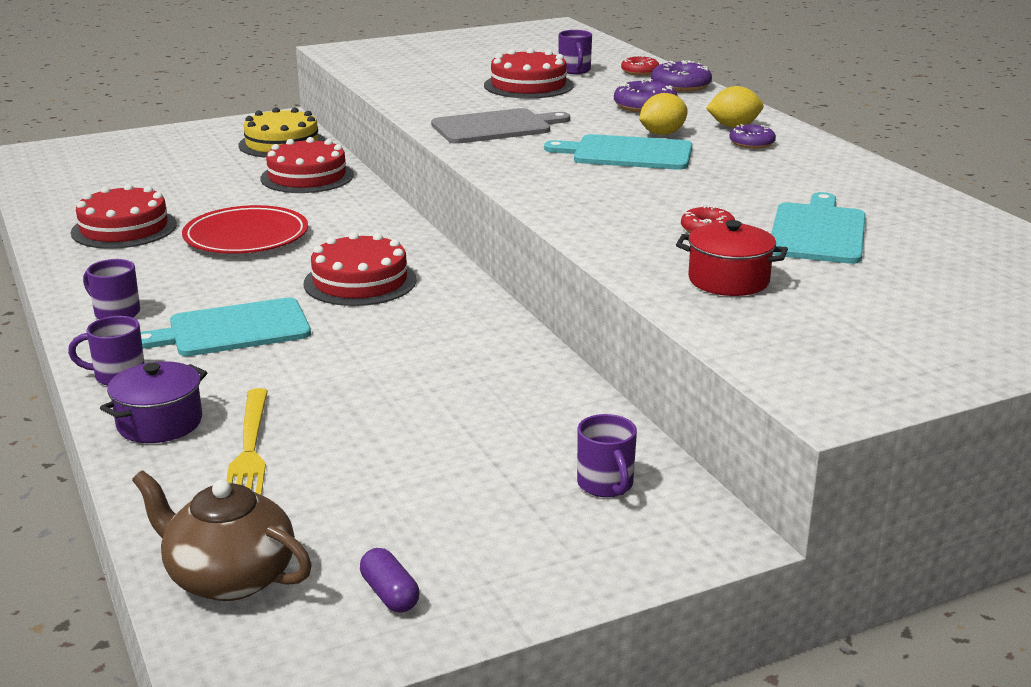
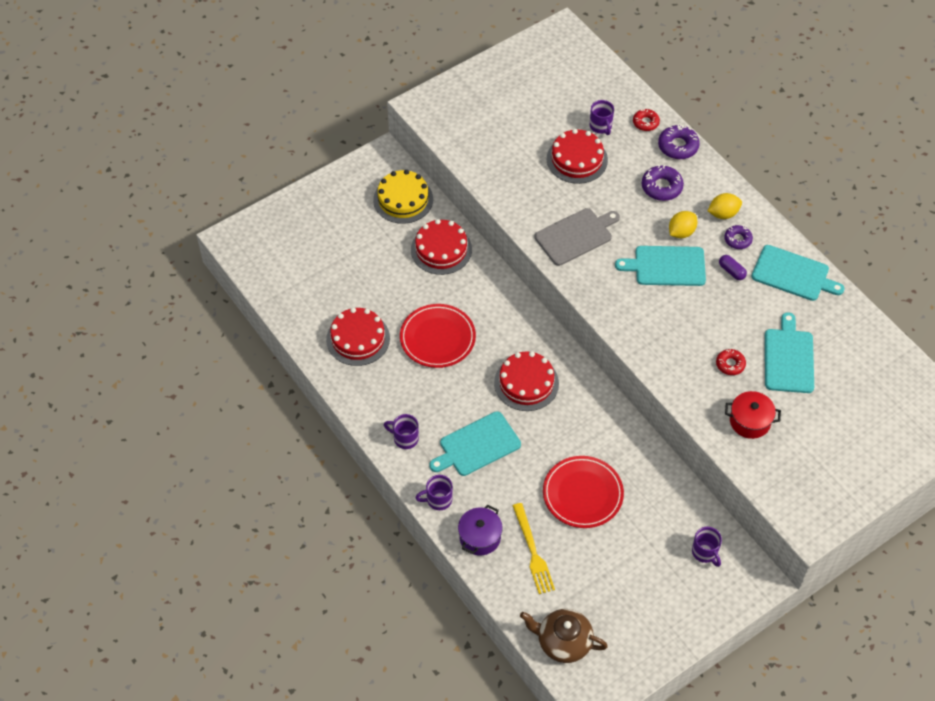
camera: 10 degrees left, 30 degrees up
(389, 594) = (633, 641): purple capsule -> purple capsule (731, 271)
(390, 393) = (582, 494): none -> red plate
(839, 171) = (793, 274): none -> turquoise cutting board

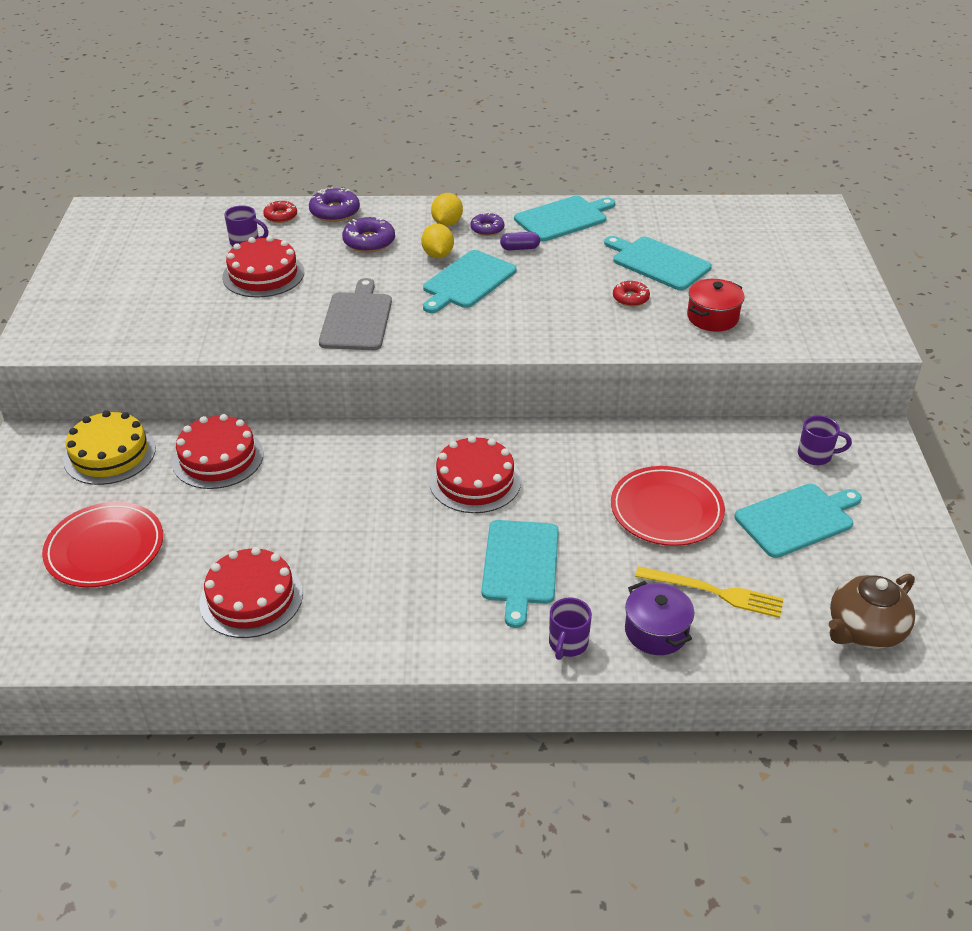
camera: 55 degrees left, 15 degrees down
(405, 438) = (446, 629): purple mug -> none
(437, 338) = (334, 523): red plate -> red plate (105, 548)
(632, 568) = (797, 519): none -> turquoise cutting board

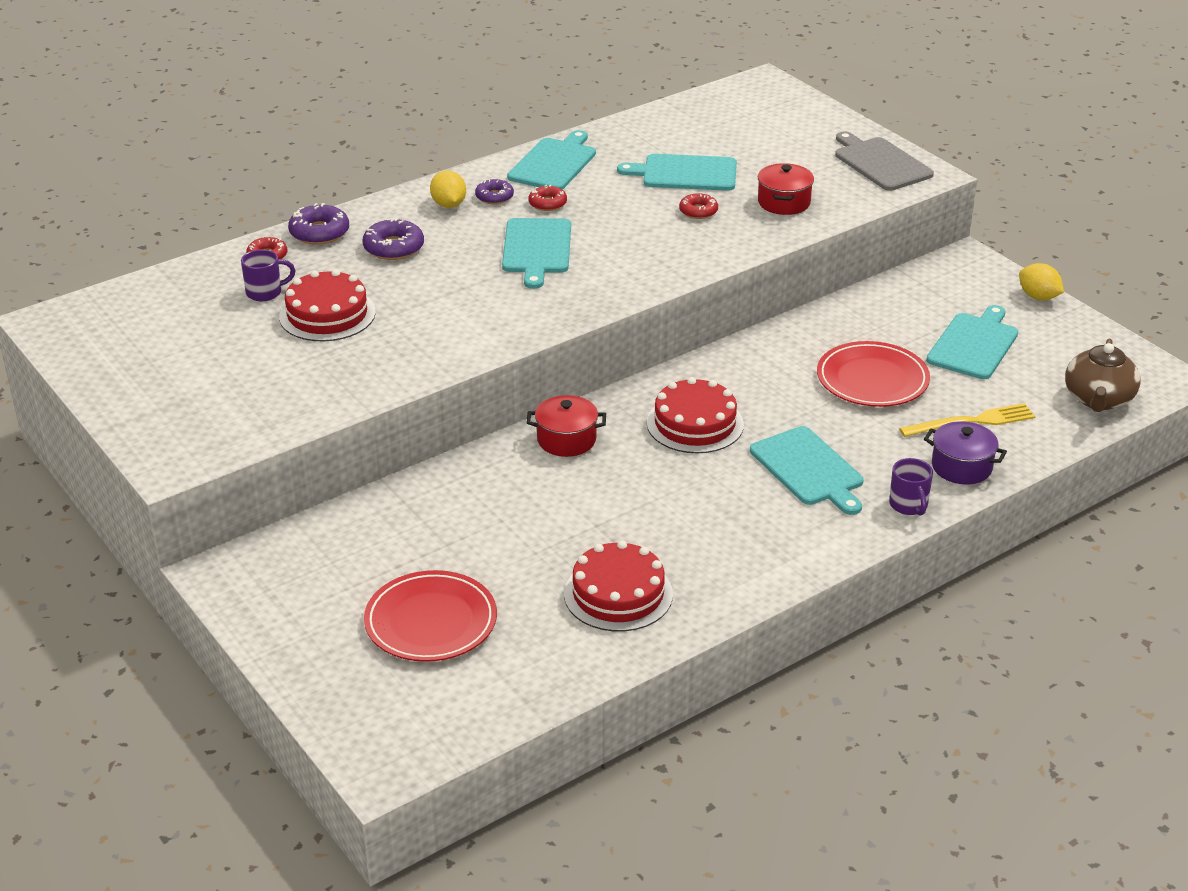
camera: 35 degrees left, 5 degrees down
(110, 454) = (323, 548): yellow cake -> none
(218, 458) = (437, 505): red cake -> none
(357, 319) = (476, 318): grey cutting board -> grey cutting board (880, 163)
(365, 448) = (566, 440): none -> red pot
(438, 255) = (478, 236): yellow lemon -> yellow lemon (1038, 297)
(520, 248) = (547, 203): purple capsule -> red donut
(816, 455) = (937, 292): purple mug -> none

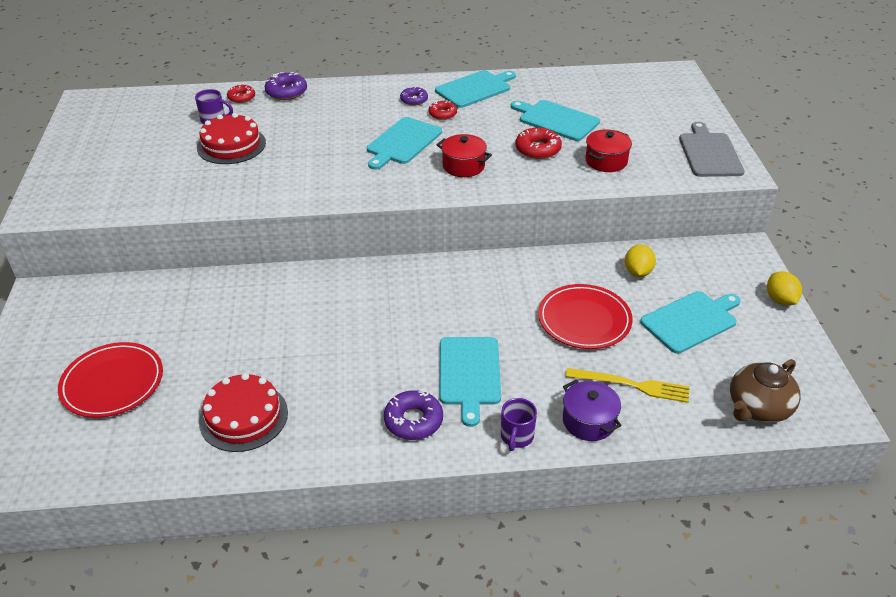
camera: 30 degrees right, 5 degrees up
(393, 247) = (317, 114): purple donut -> purple donut (413, 420)
(448, 205) = (380, 97): yellow lemon -> yellow lemon (637, 272)
(566, 440) = (328, 285): red pot -> red pot (463, 166)
(695, 424) = (423, 306): red cake -> none
(698, 211) = (538, 149): red donut -> red donut, size x1.52

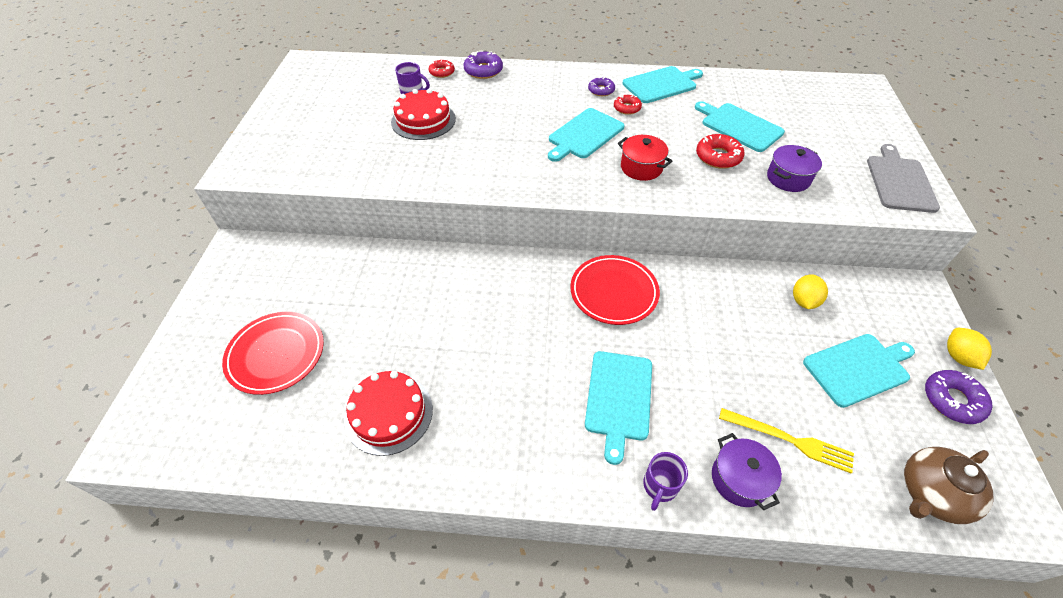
camera: 10 degrees right, 10 degrees up
(413, 420) = (555, 447): purple donut -> purple donut (952, 400)
(584, 320) = (743, 350): red plate -> red plate (614, 292)
(606, 161) = (788, 178): red pot -> purple pot

